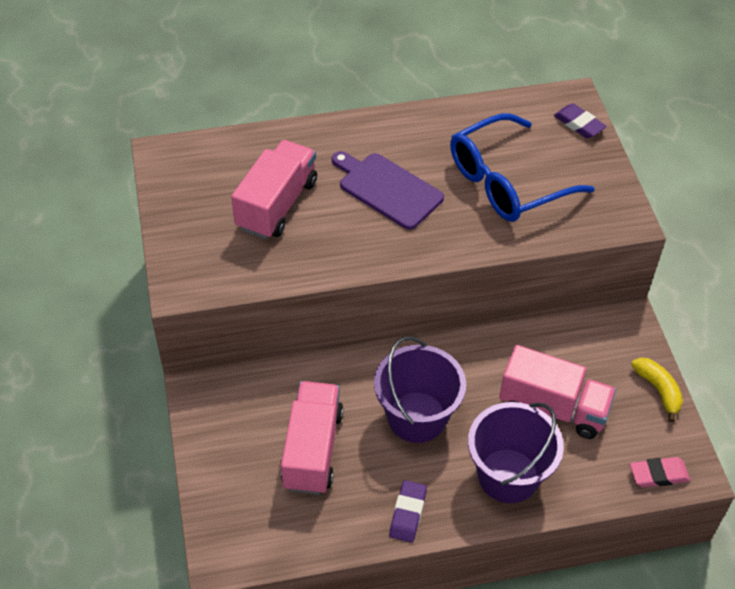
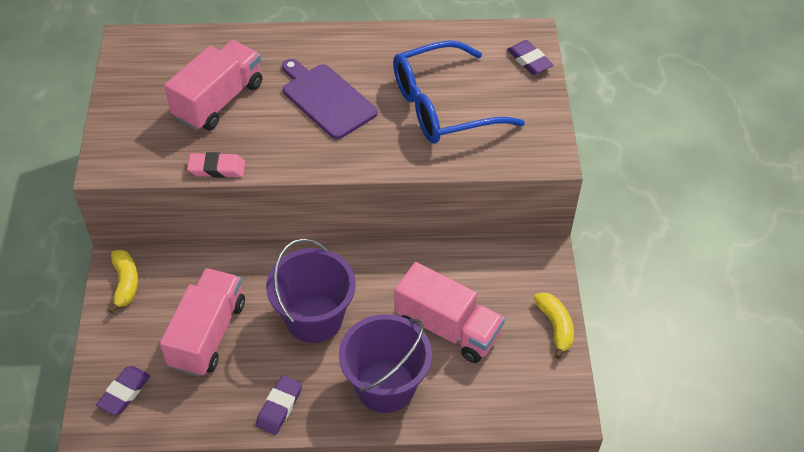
camera: 10 degrees right, 0 degrees up
(211, 409) = (125, 283): none -> yellow banana
(243, 523) = (124, 392): none -> purple eraser
(658, 474) = (532, 407): pink eraser -> pink eraser (217, 168)

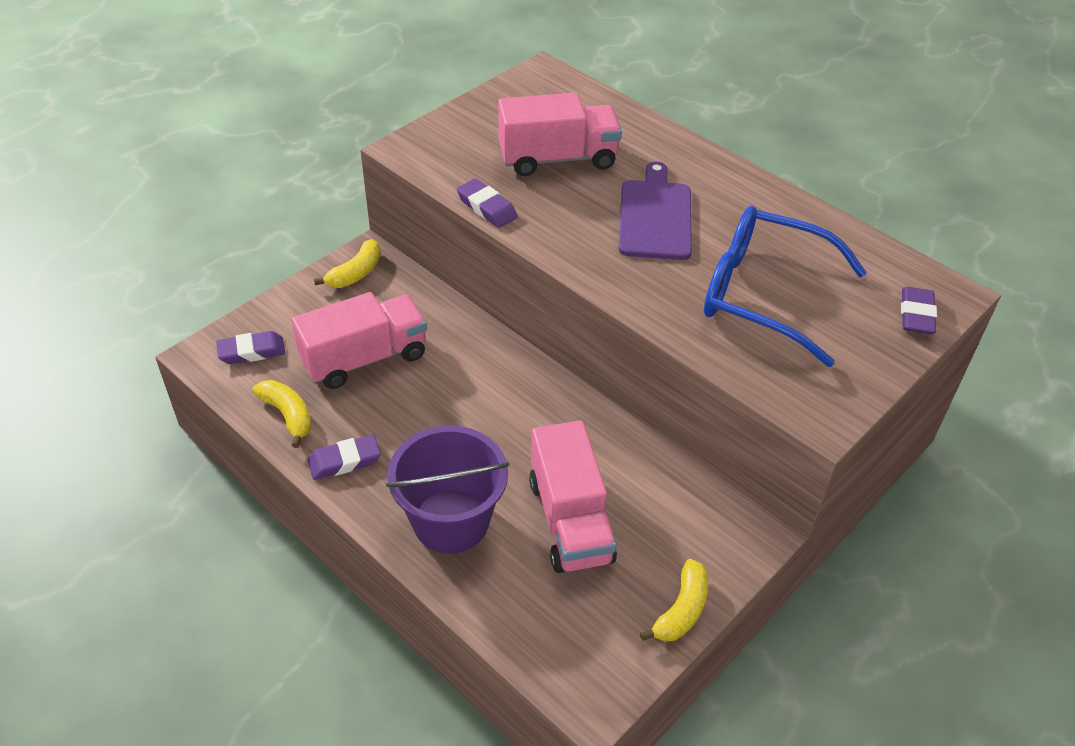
camera: 45 degrees right, 5 degrees down
(206, 411) = (288, 415): none -> yellow banana
(217, 168) = (486, 207): pink eraser -> purple eraser
(314, 318) = (463, 414): purple bucket -> none

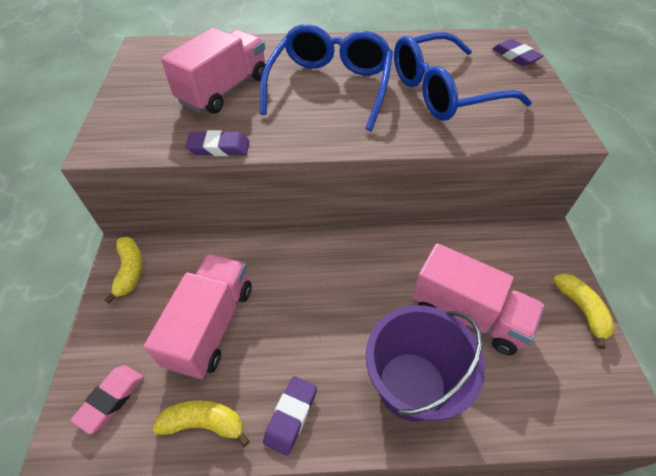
camera: 45 degrees left, 5 degrees up
(252, 351) = (111, 399): purple eraser -> pink eraser
(655, 216) = (330, 87): purple cutting board -> blue glasses

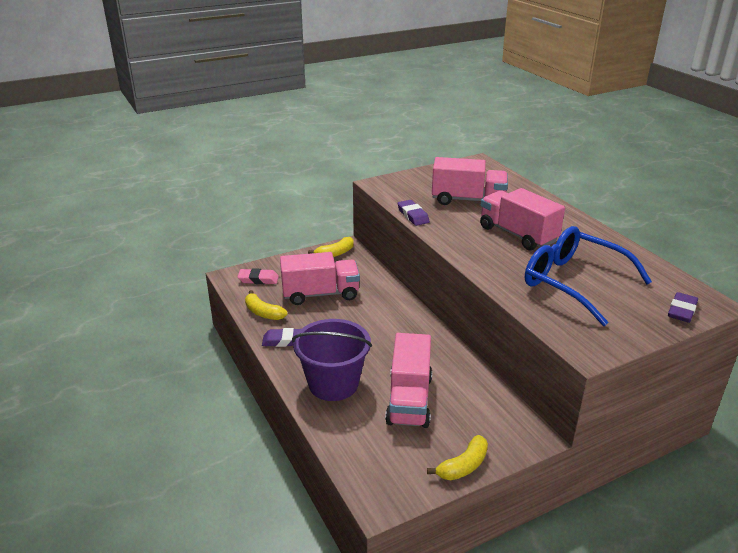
camera: 65 degrees right, 20 degrees down
(204, 423) = (263, 312): yellow banana -> yellow banana turned 150 degrees clockwise
(330, 87) = (517, 234): blue glasses -> pink truck

